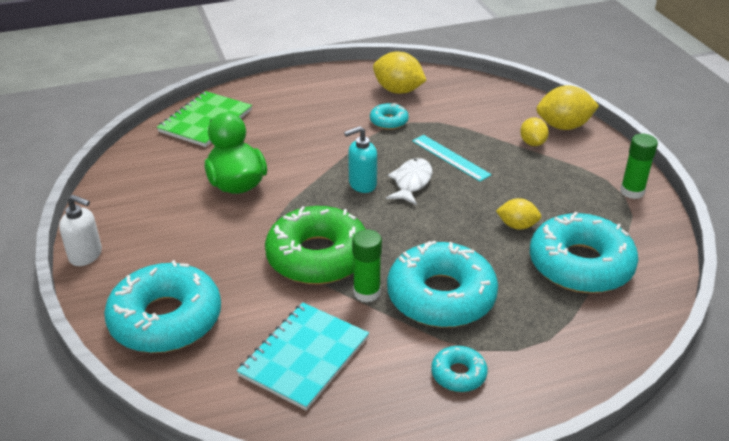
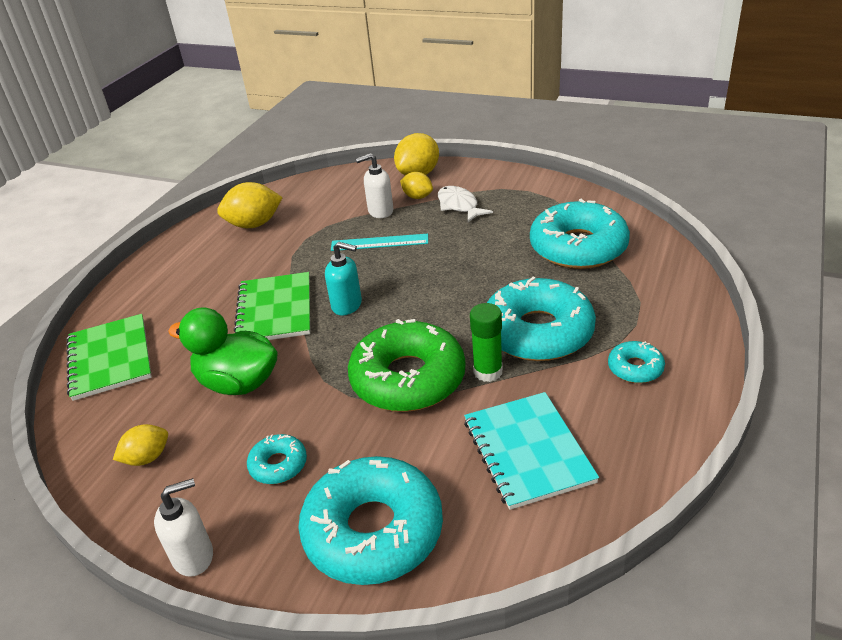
camera: 45 degrees left, 0 degrees up
(320, 156) = (275, 310): none -> green notebook
(362, 184) = (347, 305): turquoise soap dispenser -> turquoise soap dispenser turned 90 degrees counterclockwise
(389, 121) = (286, 249): turquoise donut -> turquoise donut (278, 465)
(411, 182) = (382, 277): white fish -> white fish (459, 206)
(489, 136) = (380, 211): none -> white soap dispenser
(517, 226) = (501, 253): yellow lemon -> yellow lemon (147, 458)
(632, 191) = (528, 185): green glue stick -> none

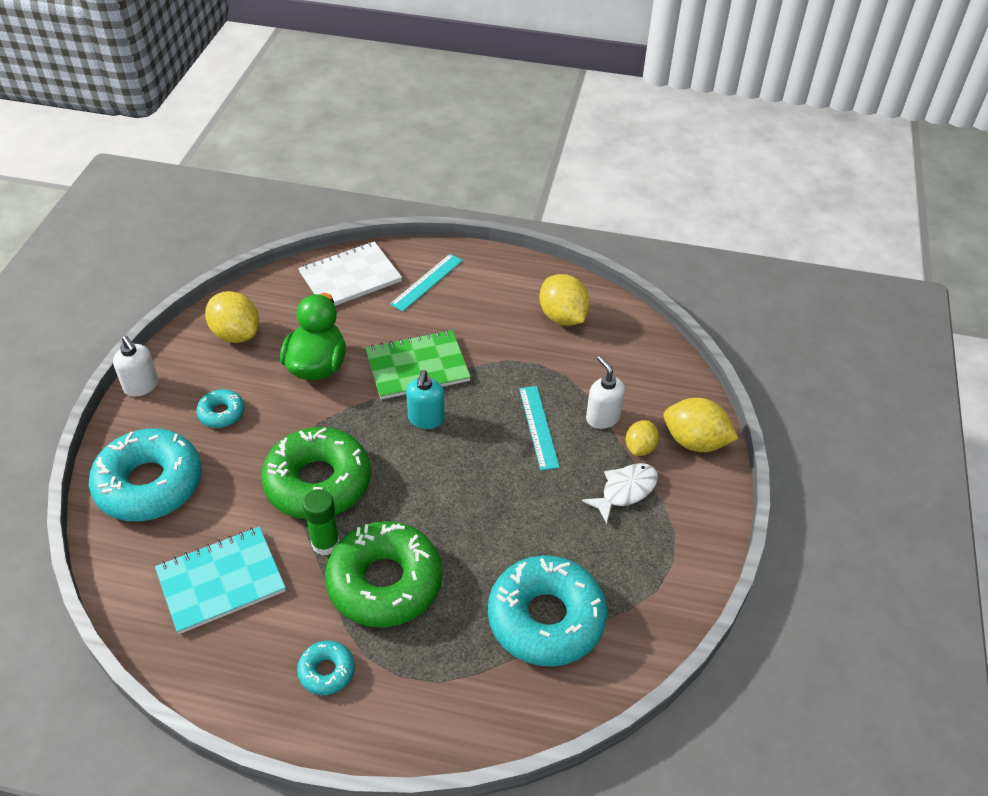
camera: 75 degrees right, 10 degrees up
(110, 358) = (350, 277): green notebook -> white notebook
(147, 458) = (236, 334): yellow lemon -> yellow lemon, size x1.65
(156, 302) = (426, 282): none -> turquoise ruler
(538, 332) = (385, 582): turquoise donut -> green donut

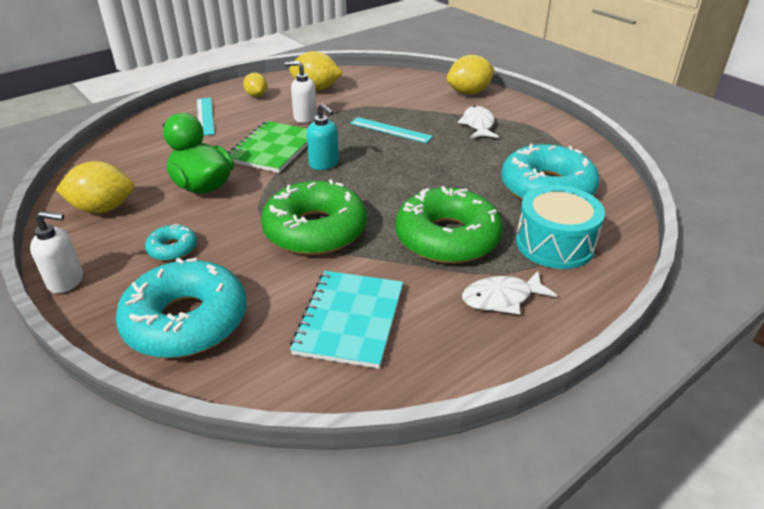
camera: 50 degrees left, 10 degrees down
(325, 543) = (378, 250): green glue stick -> none
(326, 671) = (501, 298): turquoise donut -> white fish
(350, 277) = (144, 140): white notebook -> none
(446, 673) = (554, 244): none -> turquoise drum
(602, 417) = (413, 109): white soap dispenser -> white soap dispenser (305, 117)
(640, 448) = (451, 108): yellow lemon -> yellow lemon (256, 95)

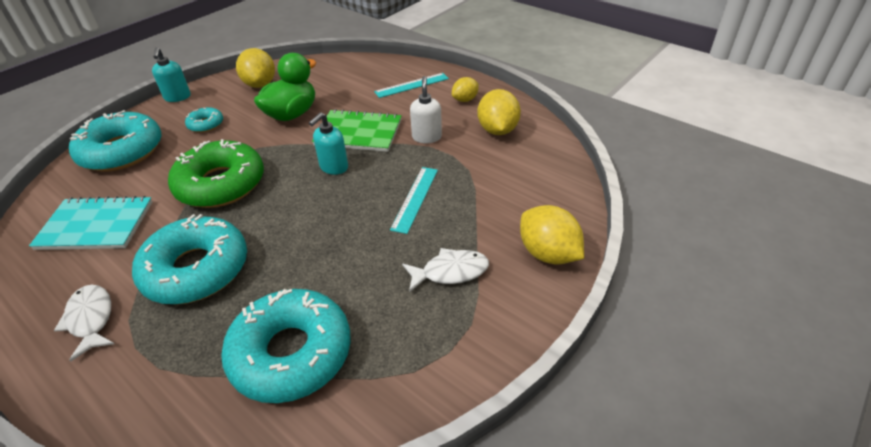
camera: 80 degrees right, 5 degrees up
(66, 281) = (177, 97): white soap dispenser -> turquoise soap dispenser
(447, 238) = (196, 270): green donut -> turquoise donut
(554, 244) = (170, 363): turquoise drum -> none

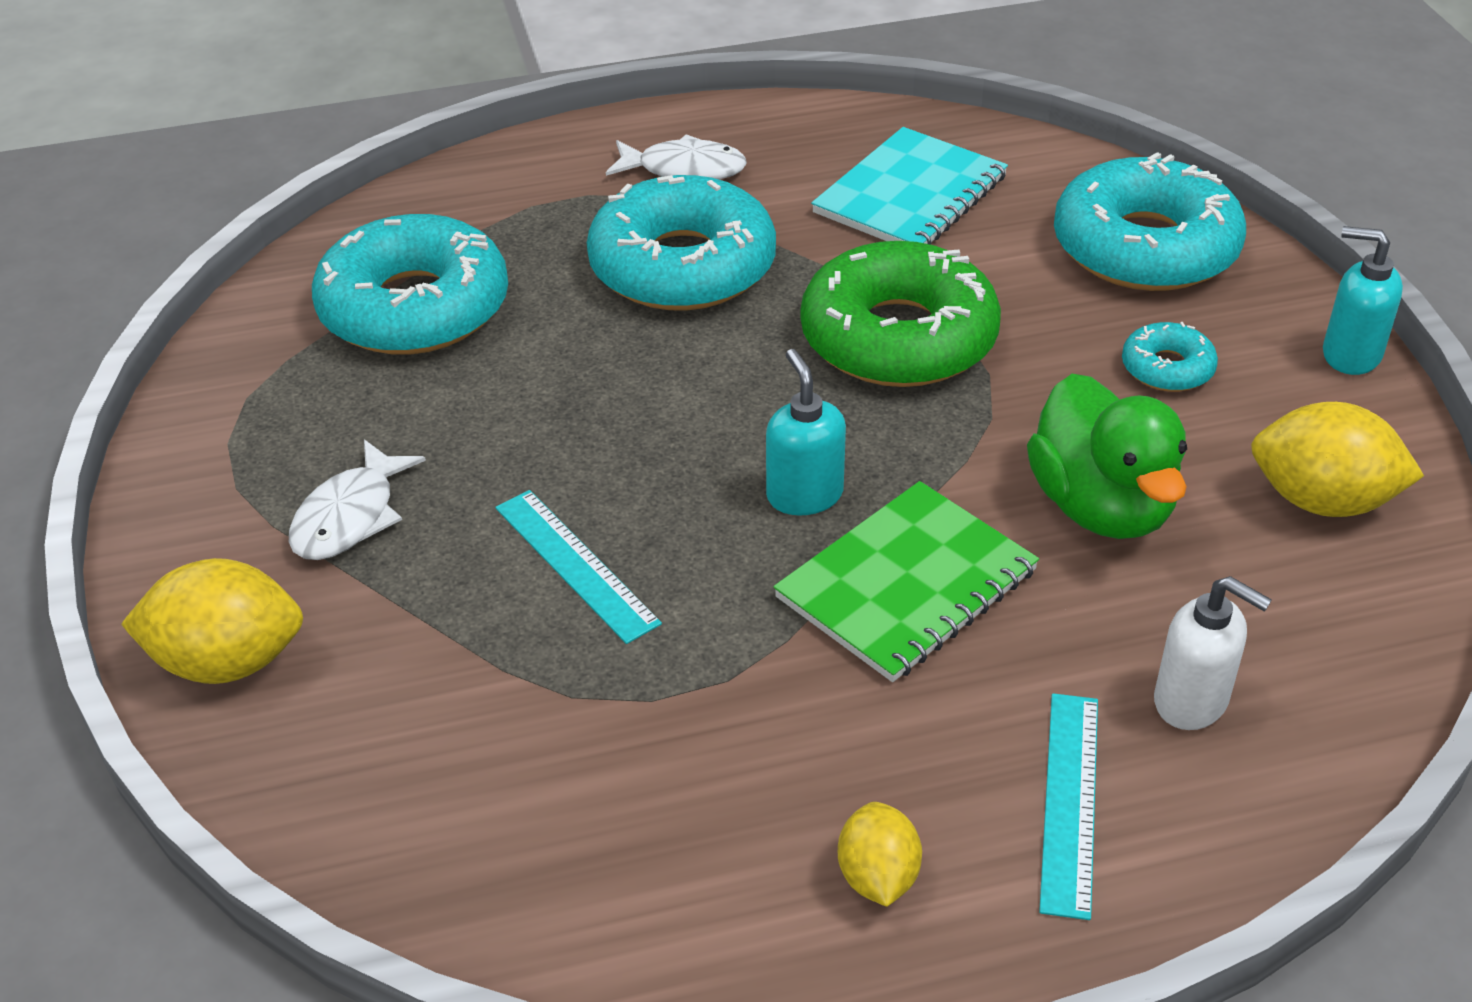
camera: 125 degrees right, 0 degrees up
(426, 137) = (771, 693): white soap dispenser -> white soap dispenser (1191, 701)
(497, 130) = (663, 850): yellow lemon -> none

